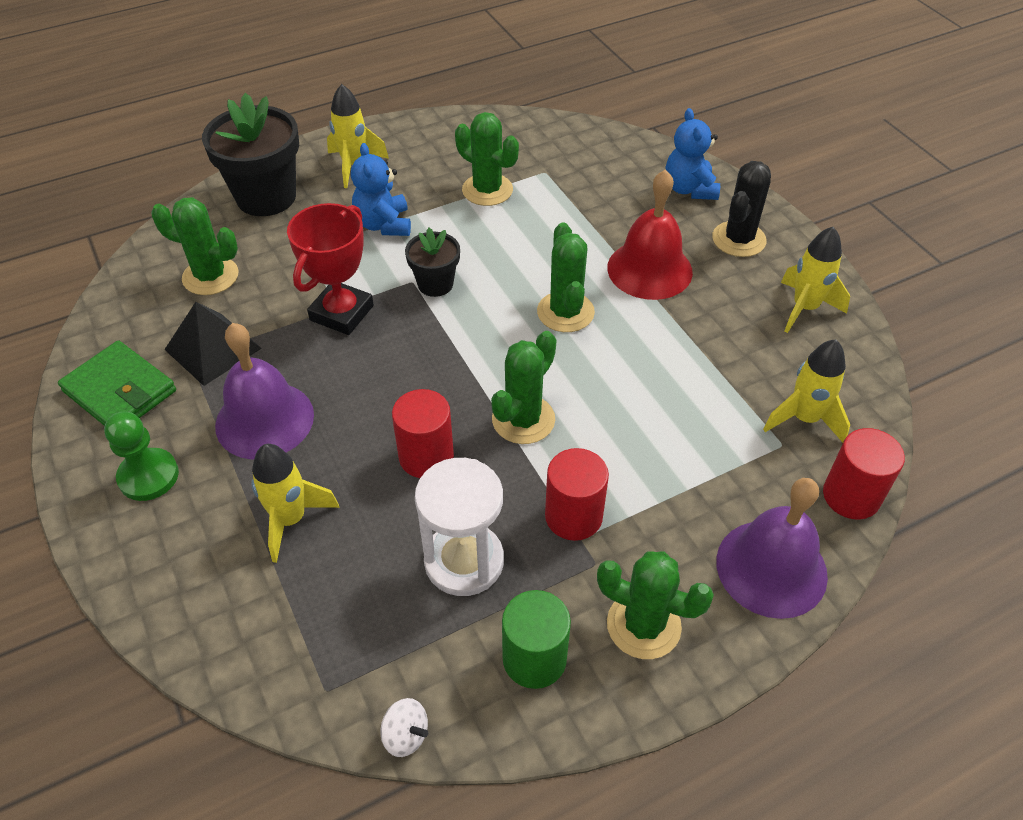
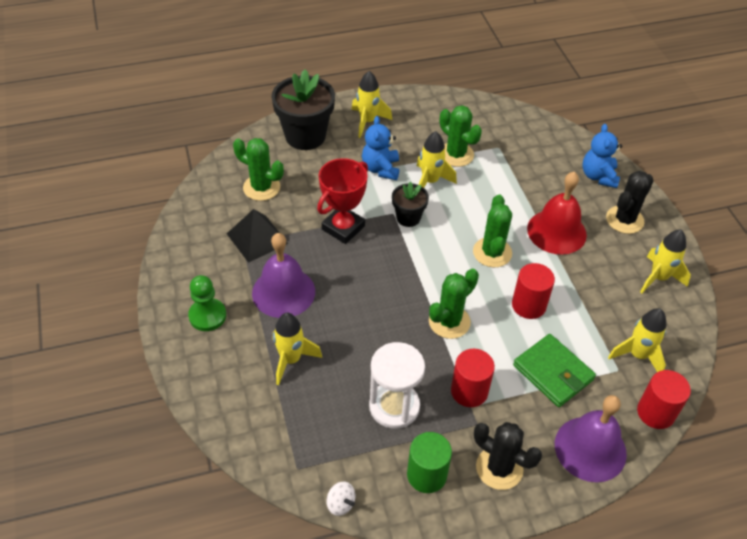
camera: 10 degrees right, 0 degrees up
(120, 391) = (195, 257): green wallet -> green wallet (553, 372)
(426, 457) = (382, 335): red cylinder -> red cylinder (528, 305)
(458, 231) = (430, 182): none -> yellow rocket
(643, 625) = (499, 468): green cactus -> black cactus

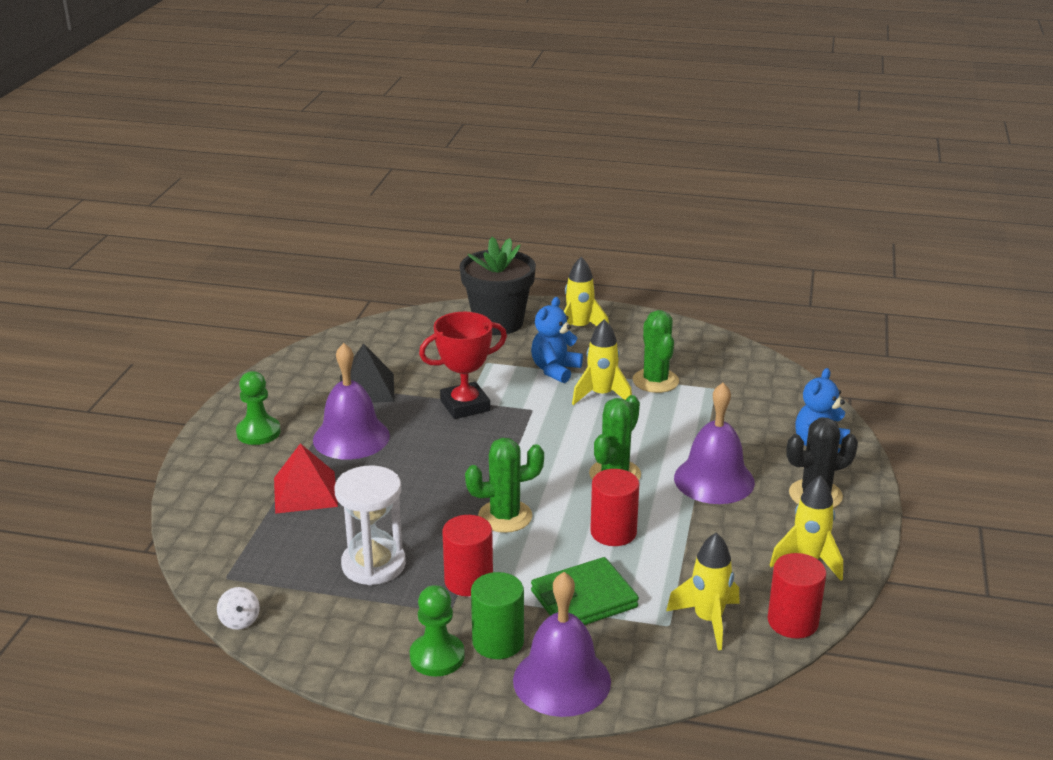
camera: 30 degrees right, 20 degrees down
(261, 187) = (411, 351): green cactus -> none
(291, 360) = (305, 492): yellow rocket -> red pyramid
(408, 218) = (546, 418): black flower pot -> none
(426, 475) = (351, 632): green cylinder -> green cylinder (498, 642)
(499, 468) = (437, 657): black cactus -> green pawn
(553, 372) = (584, 599): green wallet -> green wallet turned 75 degrees clockwise
(556, 231) = (714, 480): red bell -> purple bell
(655, 412) = (678, 679): red cylinder -> red cylinder (792, 622)

